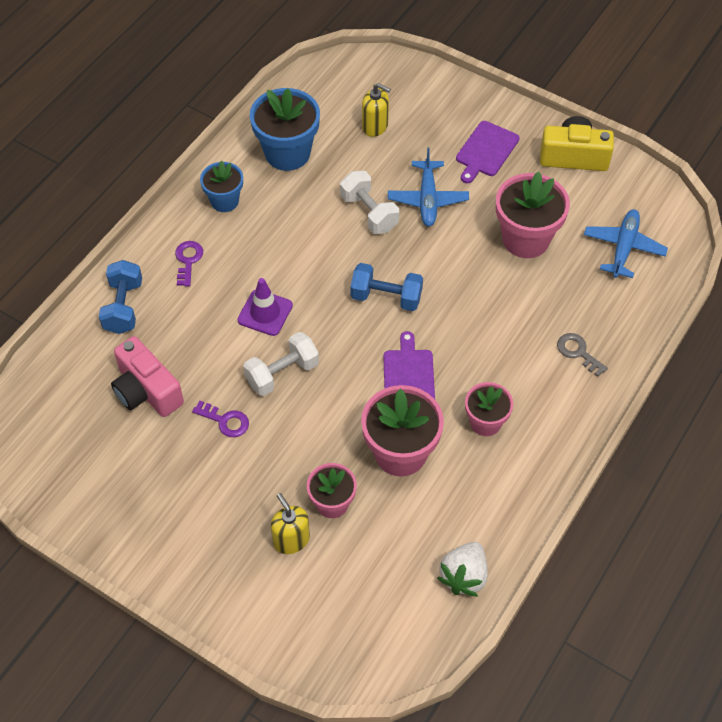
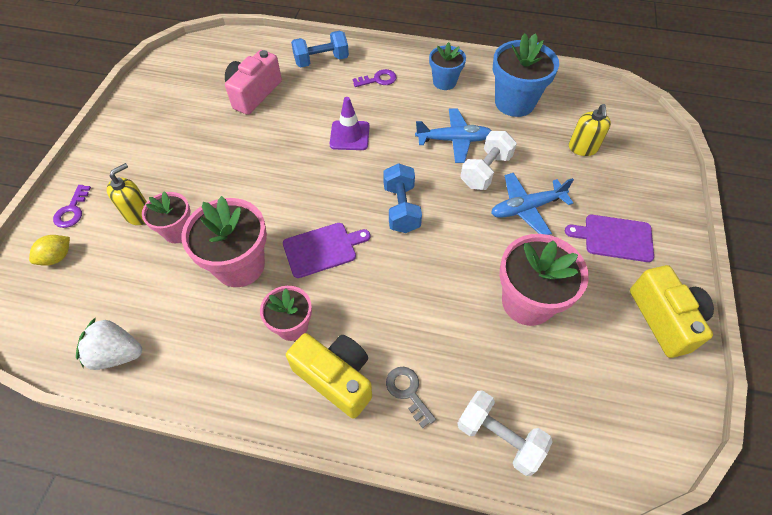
camera: 70 degrees right, 0 degrees up
(225, 421) = (240, 143): purple key -> purple key (72, 210)
(282, 373) = (295, 163): white dumbbell -> white dumbbell (499, 437)
(320, 628) = (57, 257): none -> yellow lemon
(548, 401) = (336, 378): none -> yellow camera
(578, 352) = (408, 392): grey key -> grey key turned 60 degrees counterclockwise
(623, 247) = (572, 405): blue plane -> blue plane (454, 140)

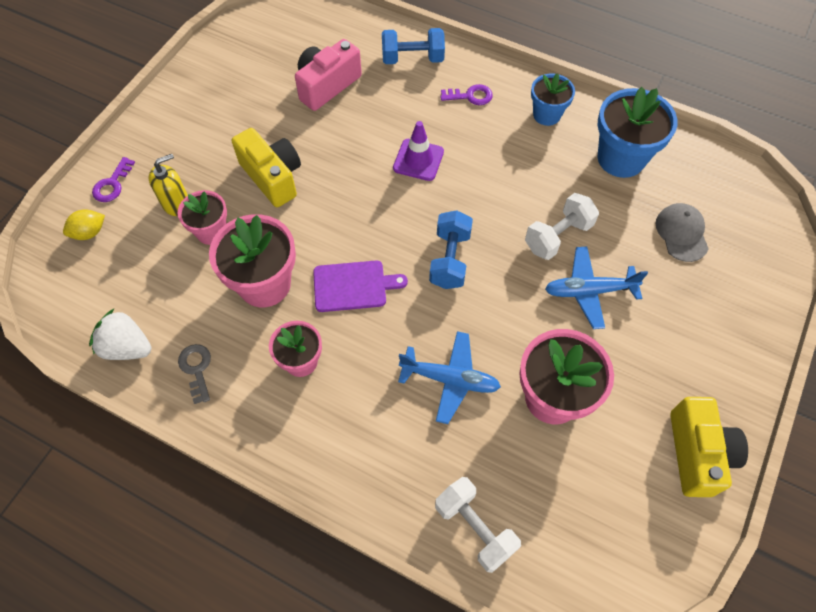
camera: 15 degrees right, 5 degrees up
(336, 378) = (330, 425): yellow camera -> yellow camera (272, 177)
(408, 392) = (397, 458): grey key -> grey key (196, 369)
(454, 140) = (534, 191): blue plane -> blue plane (450, 379)
(582, 148) = (681, 233): yellow soap dispenser -> grey cap
(614, 238) = (678, 349): purple cutting board -> none

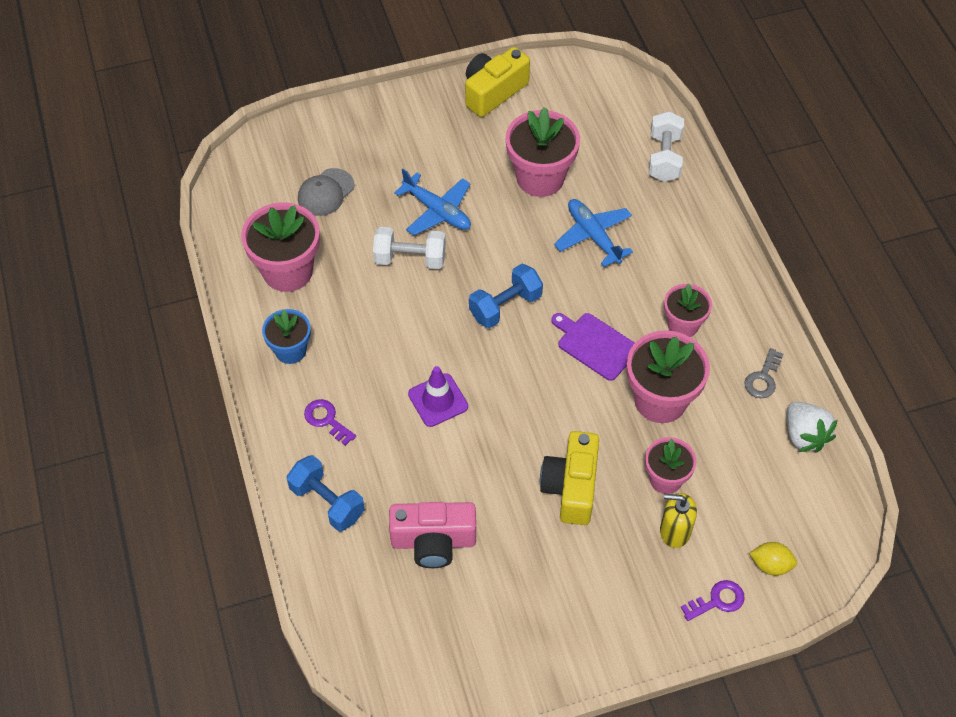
camera: 135 degrees left, 5 degrees down
(621, 158) = (288, 271): blue flower pot -> pink flower pot

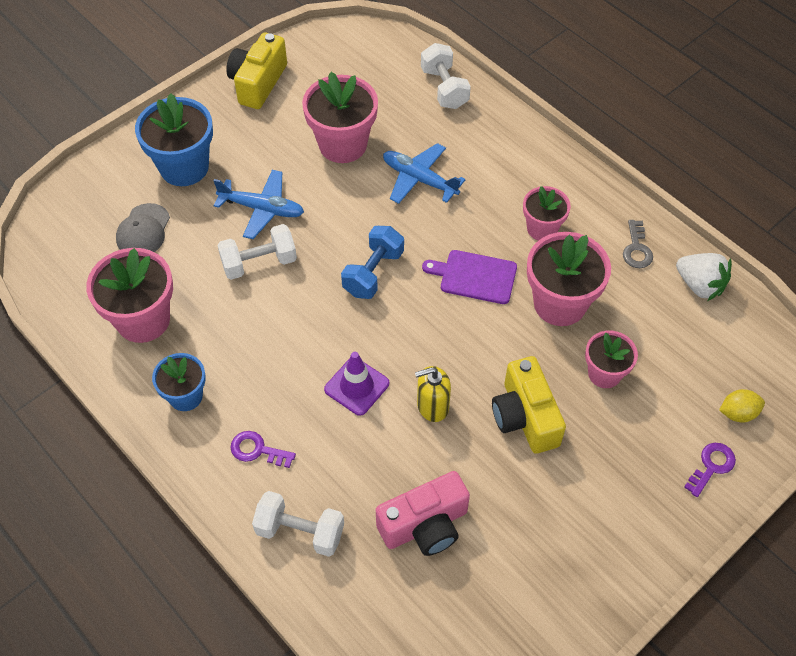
camera: 25 degrees left, 0 degrees up
(327, 502) = (300, 532): blue dumbbell -> white dumbbell
(388, 148) = (184, 167): none -> blue flower pot
(674, 531) = (639, 418): yellow soap dispenser -> yellow soap dispenser (432, 406)

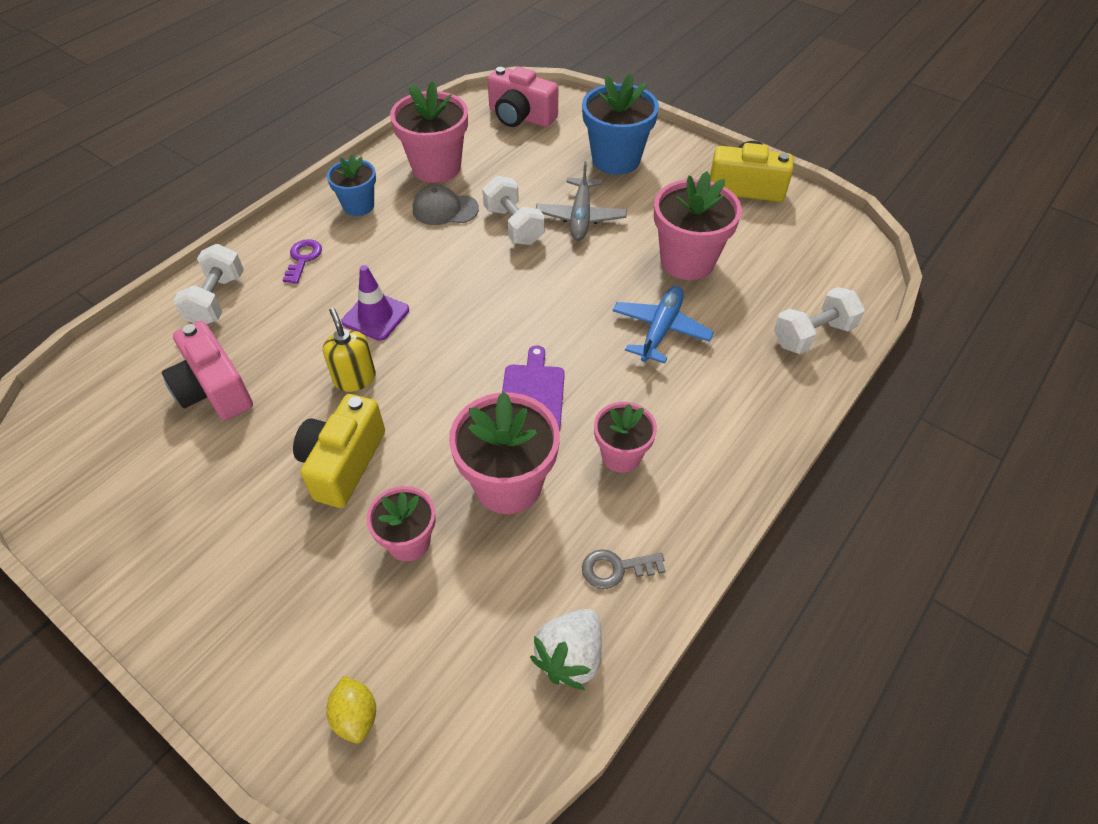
camera: 80 degrees right, 5 degrees down
(80, 234) = (520, 117): none -> pink camera
(143, 231) = (534, 149): grey cap -> grey cap (445, 209)
(262, 209) = (580, 217): blue plane -> grey plane
(373, 273) = (519, 309): blue dumbbell -> none
(525, 417) = (343, 463): yellow camera -> yellow camera turned 45 degrees counterclockwise
(711, 466) = (272, 681): purple key -> none

